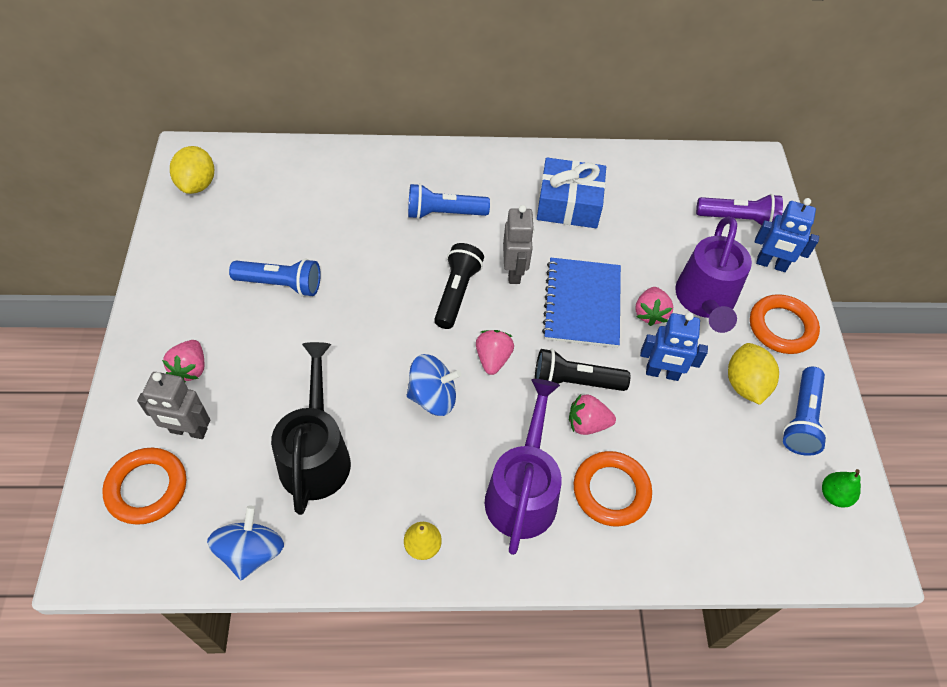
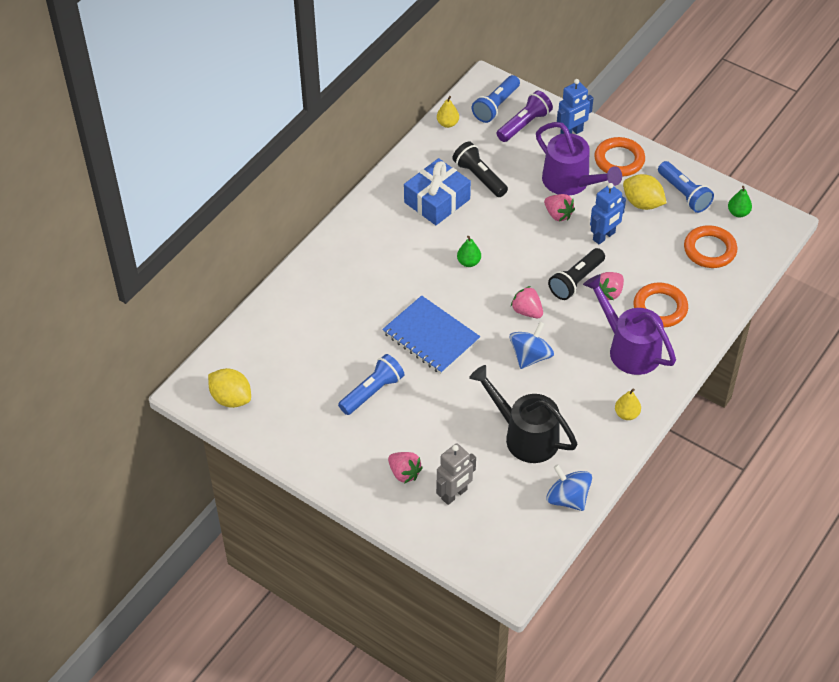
camera: 50 degrees left, 5 degrees down
(147, 488) = (481, 533): orange ring -> orange ring (709, 250)
(443, 213) = (386, 271): blue flashlight -> blue flashlight (496, 106)
(457, 292) = (460, 301): black flashlight -> black flashlight (479, 177)
(514, 272) = (468, 262): grey robot -> green pear
(582, 304) = (523, 243): blue notebook -> blue notebook (431, 336)
(673, 160) = (447, 123): none -> yellow pear

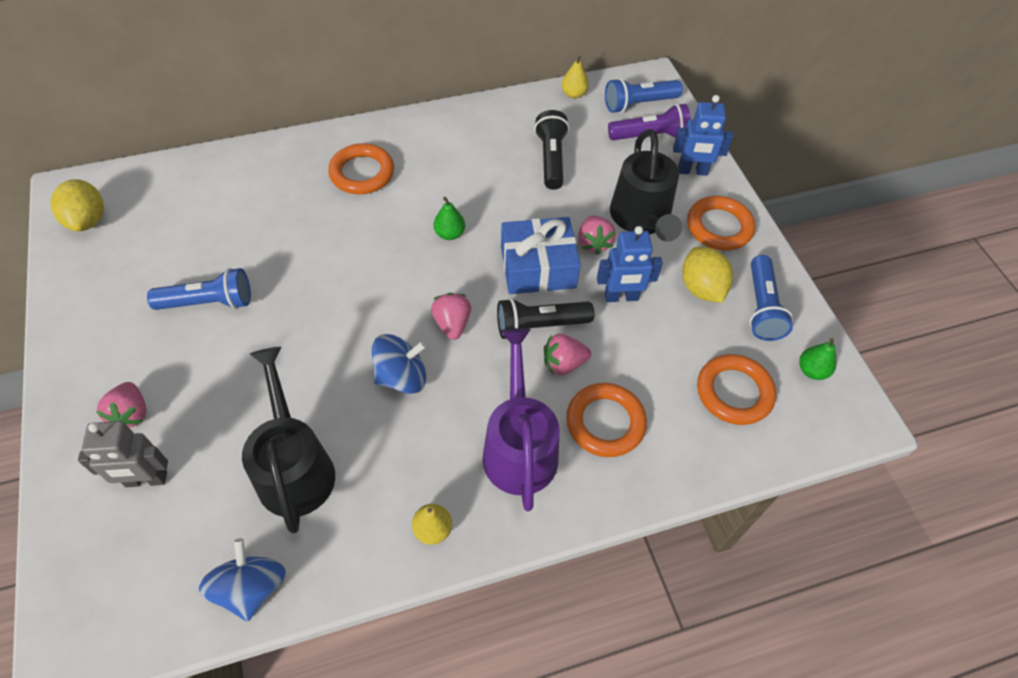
camera: 35 degrees right, 5 degrees up
(371, 259) = (362, 173): none -> orange ring
(431, 336) = (328, 284): blue notebook -> none
(437, 201) = (485, 156): blue gift -> blue gift (538, 267)
(571, 183) = (642, 219): purple watering can -> black watering can

